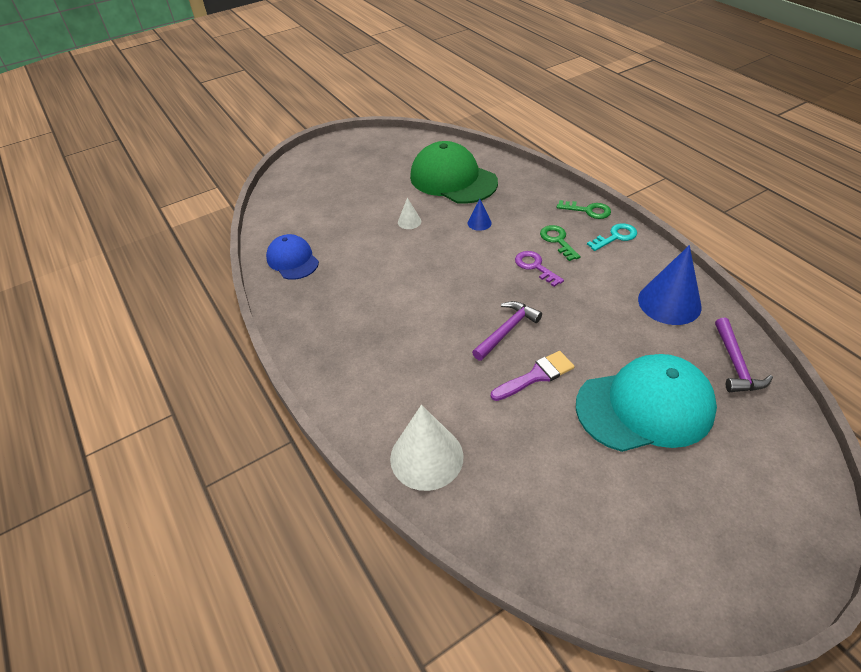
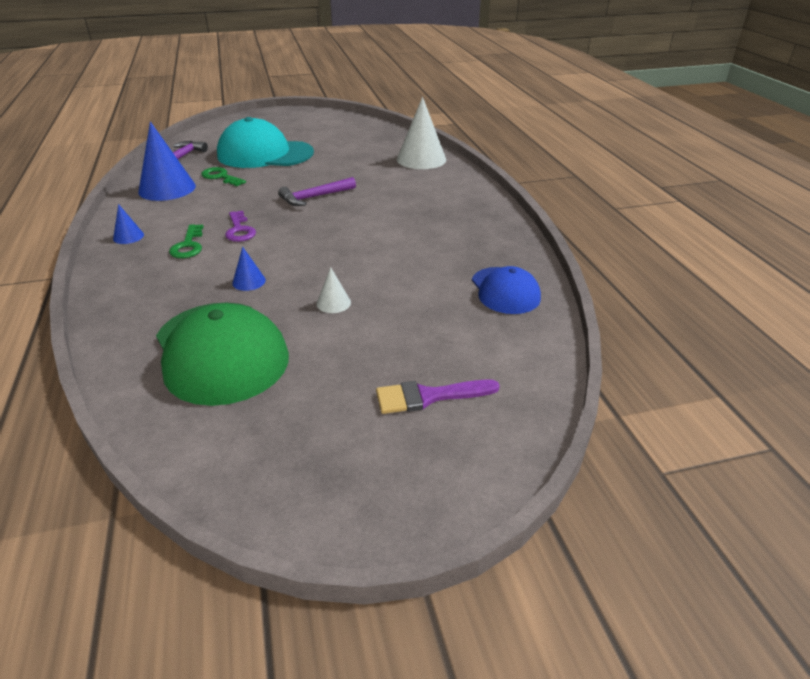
camera: 165 degrees left, 10 degrees down
(536, 376) = (318, 174): purple brush -> purple brush (429, 396)
(588, 210) = (112, 266): green key -> green key (221, 177)
(615, 237) = (128, 236): turquoise key -> blue cone

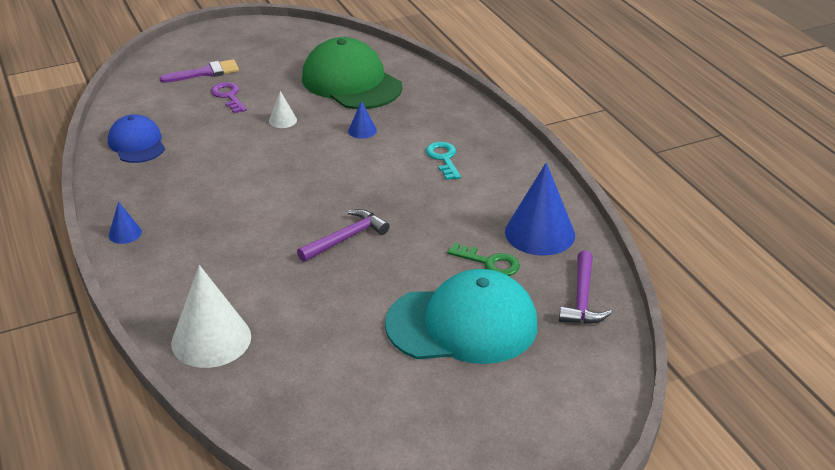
camera: 170 degrees right, 0 degrees up
(128, 236) = (512, 162): blue cone -> blue cone (125, 233)
(188, 245) = (444, 159): green key -> turquoise key
(239, 230) = (406, 181): purple key -> purple key (228, 96)

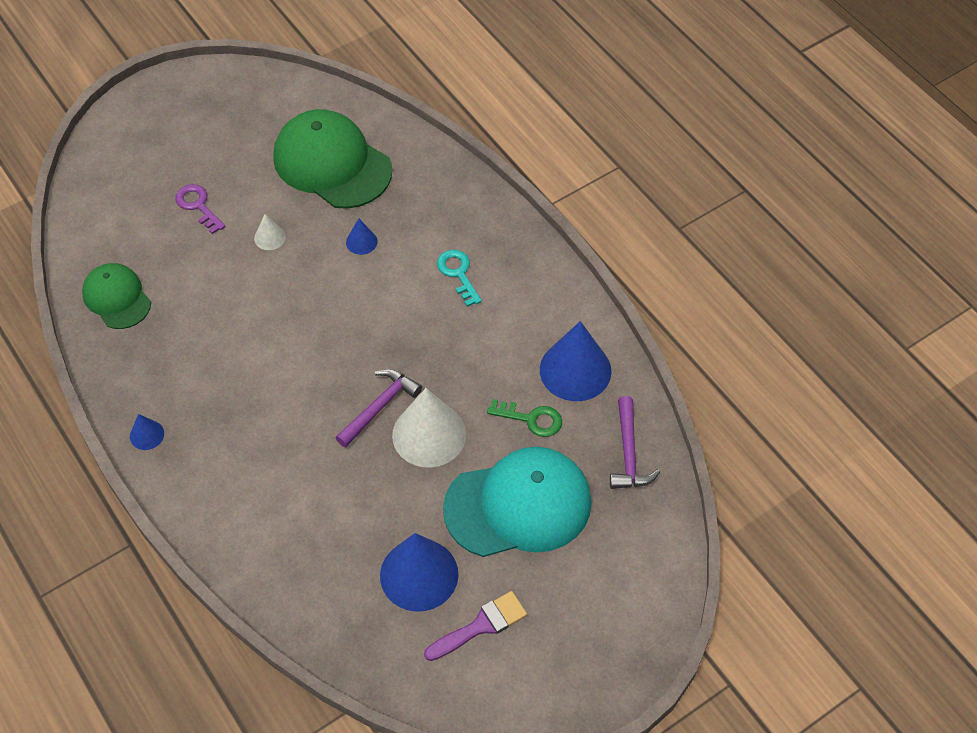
camera: 10 degrees left, 20 degrees up
(137, 144) = (117, 298): blue cap -> green cap
(205, 73) = (160, 169): purple brush -> purple brush (481, 626)
(211, 339) = (278, 563): white cone -> white cone (429, 434)
(348, 365) = (419, 574): none -> blue cone

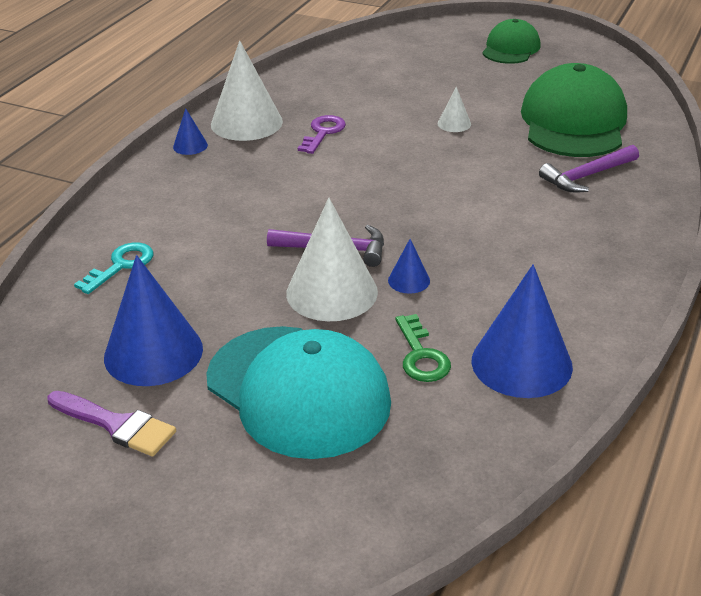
camera: 60 degrees right, 20 degrees down
(117, 298) = (311, 85): green cap -> green cap (510, 48)
(142, 376) = (246, 123): none -> white cone
(198, 206) = (443, 83): purple key -> purple key (323, 133)
(361, 242) = (510, 168): blue cone -> blue cone (409, 280)
(458, 274) = (546, 235): turquoise key -> turquoise key (121, 266)
(628, 453) = (452, 456): purple hammer -> purple hammer (587, 176)

